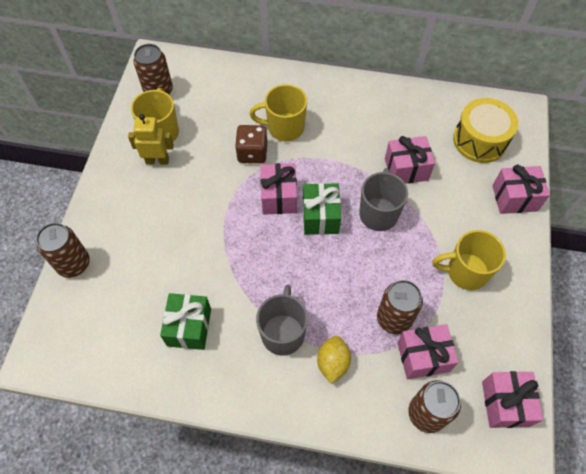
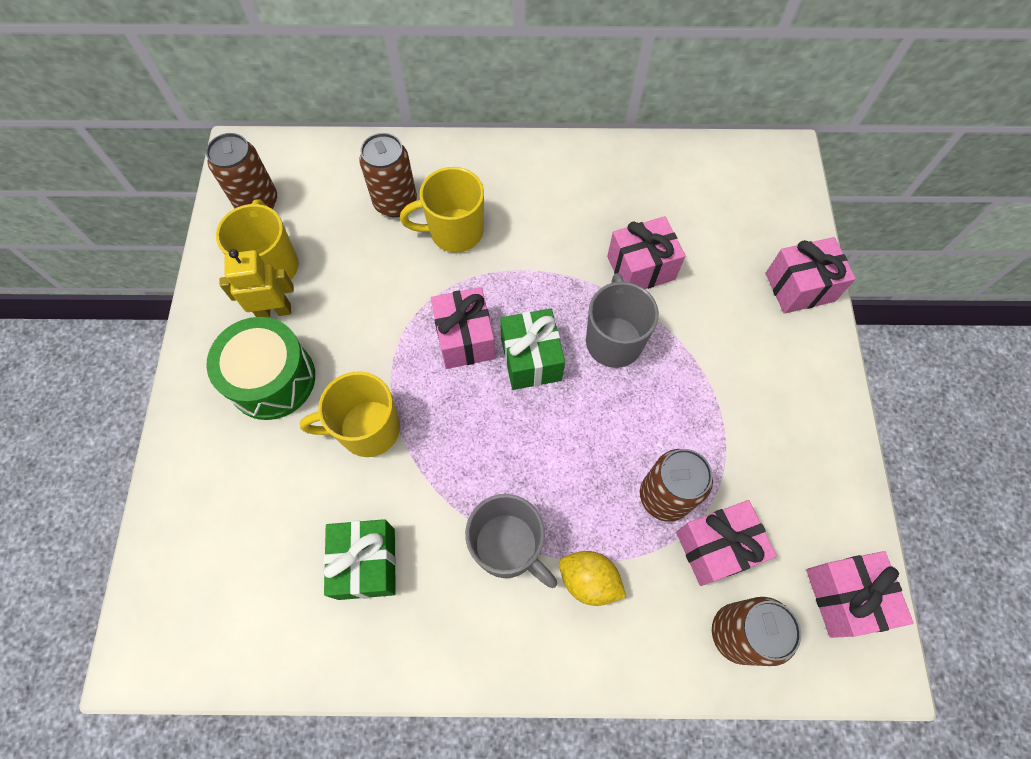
camera: 10 degrees left, 5 degrees up
(74, 264) = (172, 494): brown can -> brown can (395, 202)
(149, 203) = (272, 379): none -> green drum
(252, 153) = (414, 277): brown dice -> none
(283, 333) = (508, 547): grey mug -> grey mug turned 135 degrees clockwise
(333, 363) = (589, 580): yellow lemon -> yellow lemon turned 60 degrees counterclockwise
(465, 272) = (752, 408): yellow mug -> yellow mug (367, 429)
(480, 140) = (736, 209): yellow drum -> none

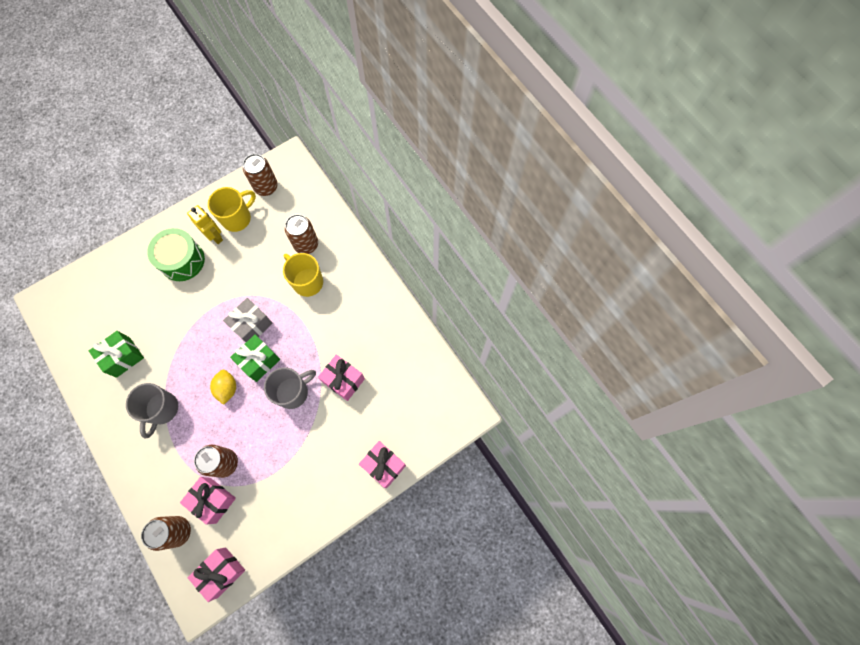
camera: 55 degrees right, 5 degrees up
(367, 429) = (182, 315): yellow mug -> none
(465, 338) = (252, 325): pink gift -> grey gift
(589, 580) = (166, 453): yellow lemon -> yellow lemon (227, 388)

